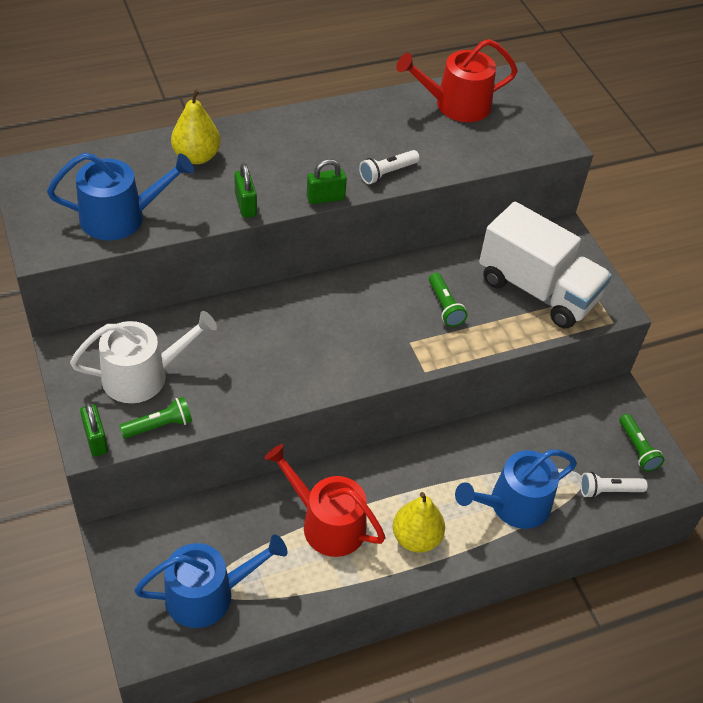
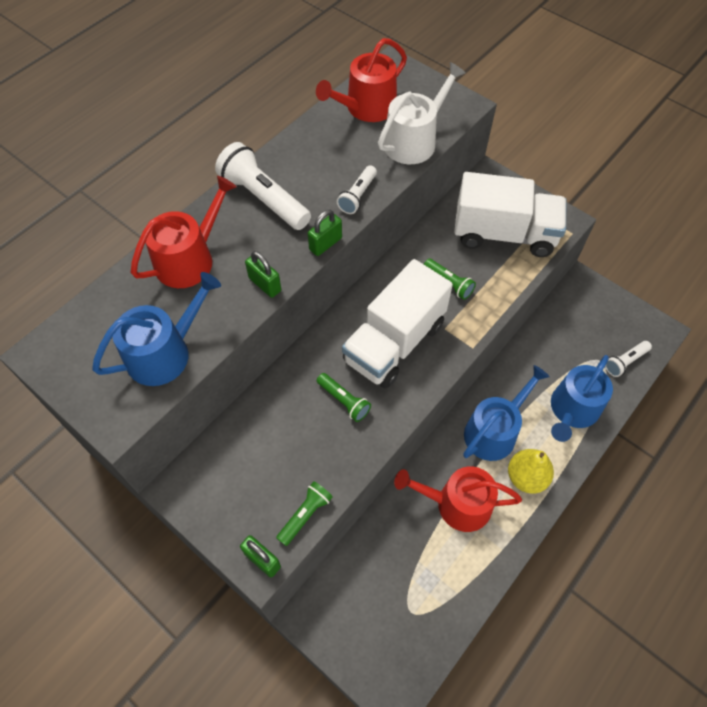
camera: 25 degrees left, 10 degrees up
(143, 375) = (260, 476): white watering can -> white watering can (414, 141)
(196, 157) = (190, 259): yellow pear -> red watering can
(208, 594) = (411, 619): blue watering can -> blue watering can (494, 431)
(299, 138) = (264, 198): none -> white flashlight
(350, 330) = (394, 343): none -> white truck
(637, 449) = (621, 318): green flashlight -> green flashlight (344, 401)

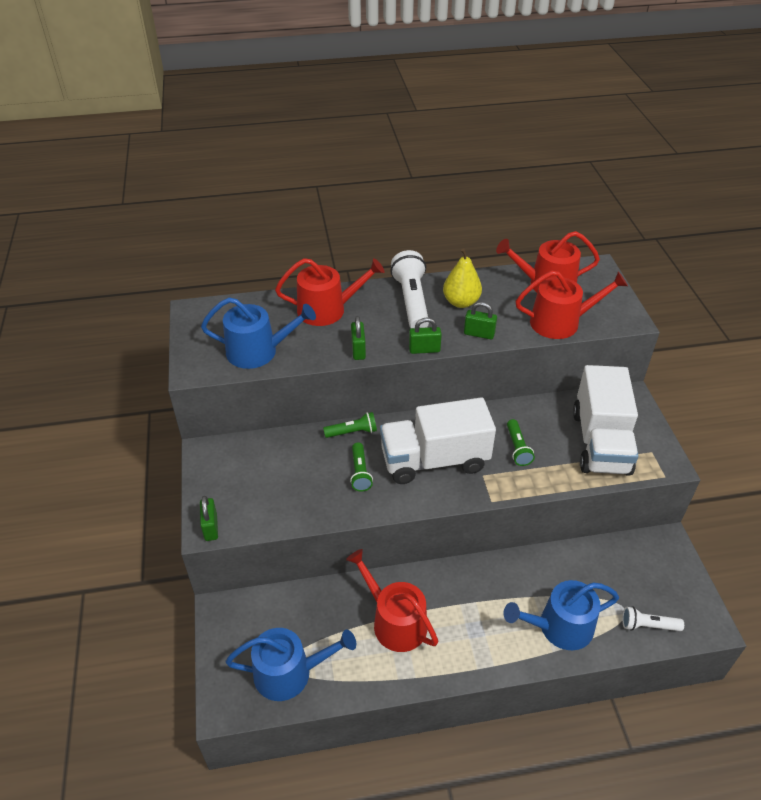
camera: 40 degrees right, 15 degrees down
(305, 515) = (263, 522): green flashlight -> green flashlight (352, 432)
(357, 196) = (479, 334): white flashlight -> green padlock
(414, 141) = (561, 322): white watering can -> red watering can
(494, 431) = (476, 594): blue watering can -> blue watering can (290, 672)
(504, 234) = (600, 442): white truck -> white truck turned 45 degrees clockwise
(526, 477) = (469, 645): yellow pear -> yellow pear (461, 302)

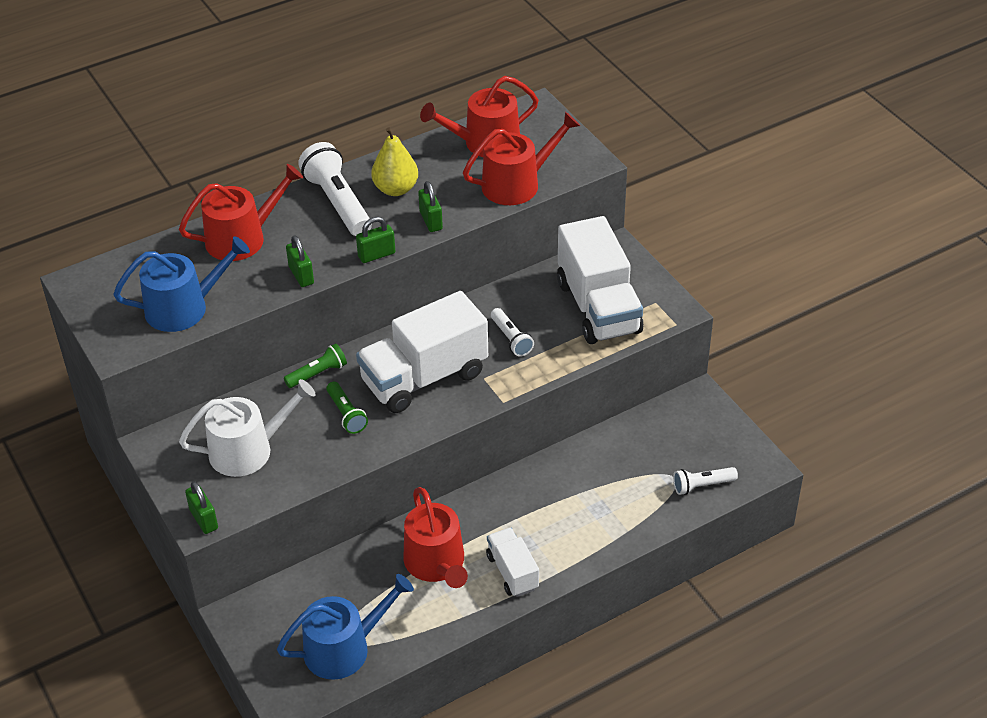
camera: 20 degrees left, 0 degrees up
(272, 479) = (249, 450): none -> white watering can
(394, 621) = (436, 564): red watering can -> red watering can turned 135 degrees counterclockwise
(454, 651) = (512, 572): none -> white truck
(479, 334) = (431, 221): green padlock -> green padlock turned 75 degrees clockwise
(517, 448) = (511, 339): green flashlight -> white flashlight
(559, 627) = (612, 515): blue watering can -> none

